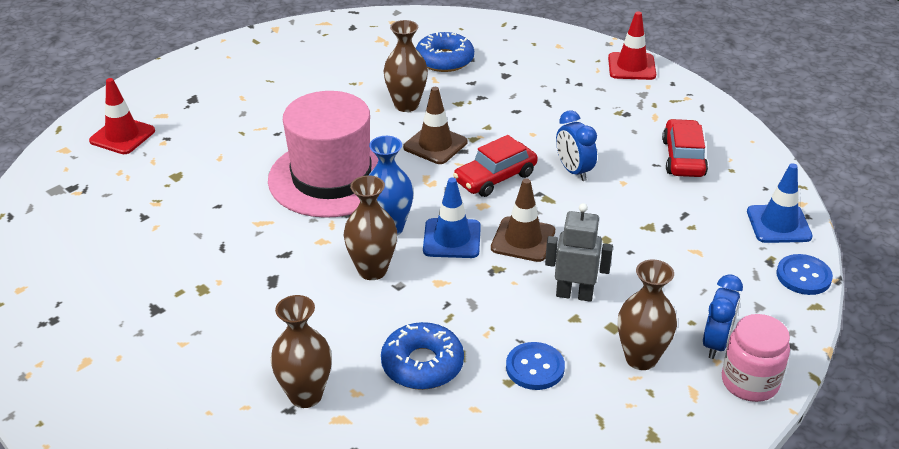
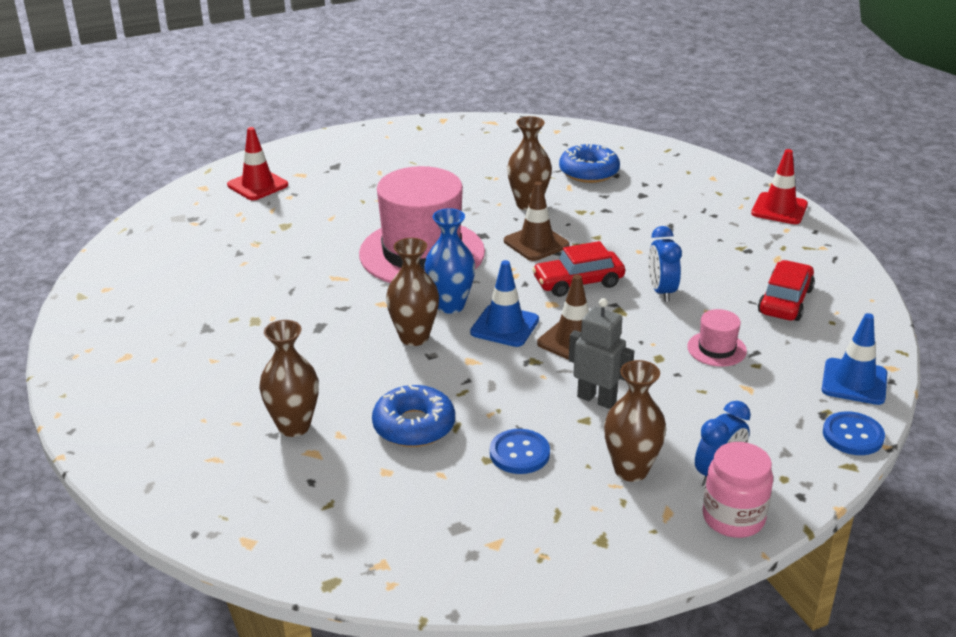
camera: 20 degrees right, 5 degrees down
(651, 218) = (716, 349): none -> pink hat

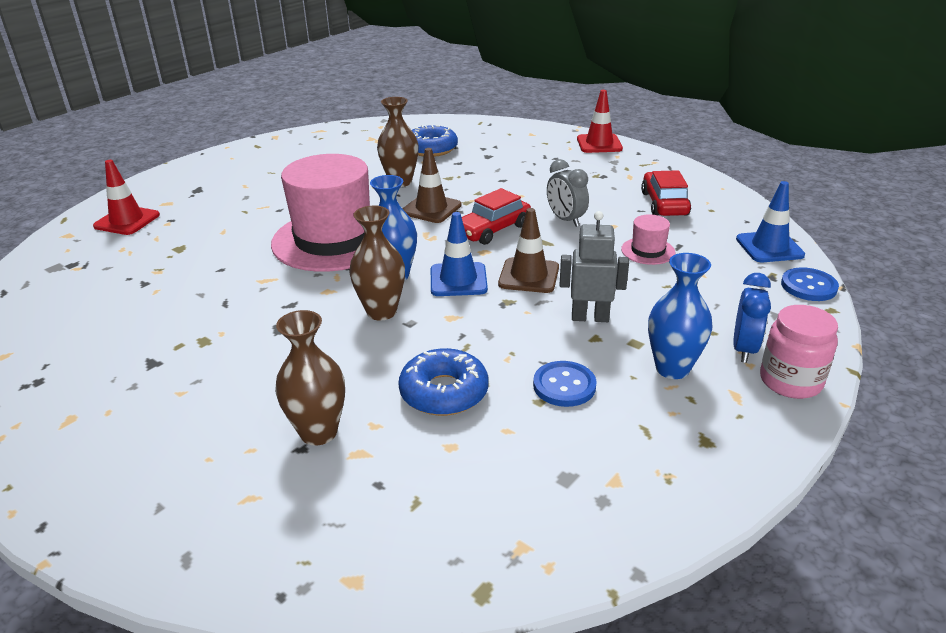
camera: 25 degrees left, 0 degrees up
(631, 470) = (672, 368): brown vase -> blue vase
(661, 291) = (566, 220): blue clock -> grey clock

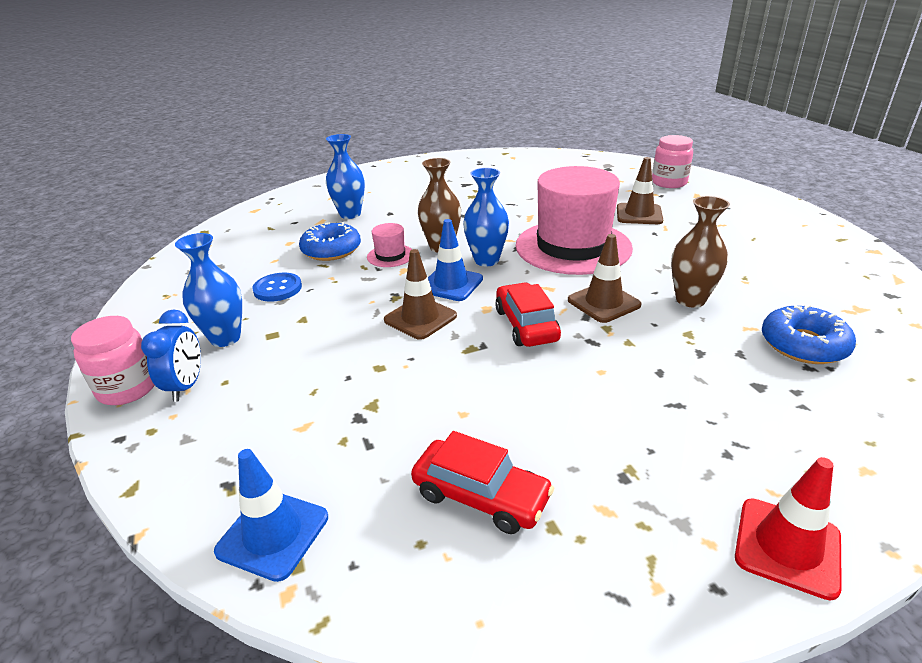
camera: 120 degrees right, 0 degrees up
(127, 221) = (669, 182): red traffic cone -> pink jar
(233, 222) = (639, 214): none -> brown traffic cone
(318, 432) = (350, 214): brown vase -> blue vase
(566, 220) = (508, 381): grey clock -> none
(590, 317) = (327, 326): grey robot -> none
(648, 251) = (383, 411): pink hat -> pink hat (390, 256)
(744, 349) = (186, 386): blue clock -> blue clock turned 135 degrees counterclockwise
(808, 286) = (175, 505): blue button -> none

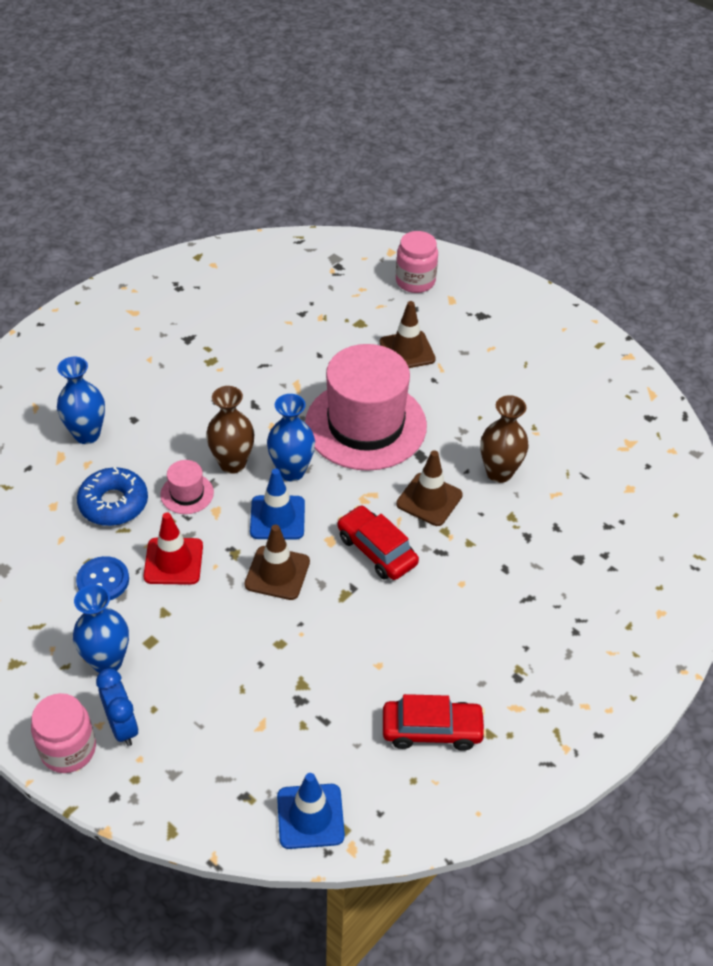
camera: 30 degrees left, 15 degrees up
(787, 547) = (628, 690): red traffic cone -> red traffic cone (173, 561)
(803, 344) = (598, 501): blue donut -> none

